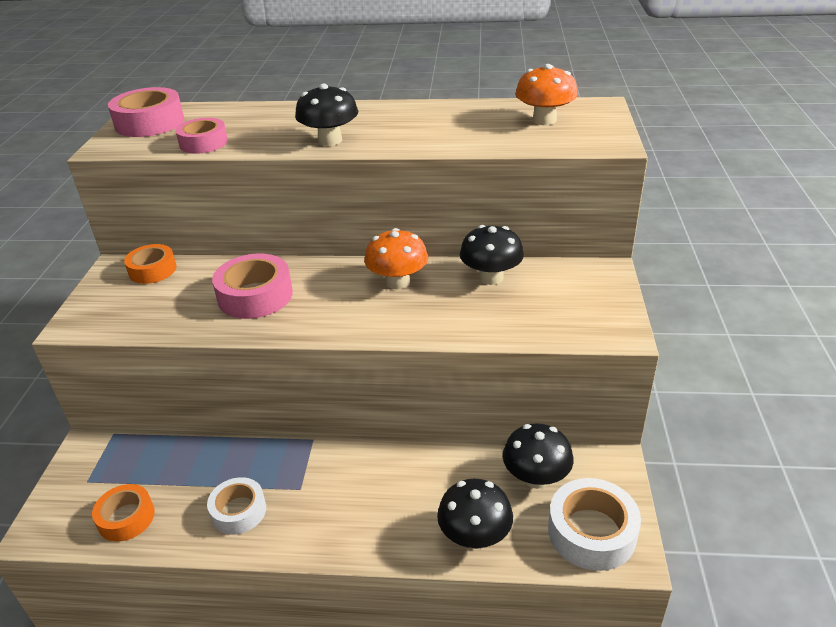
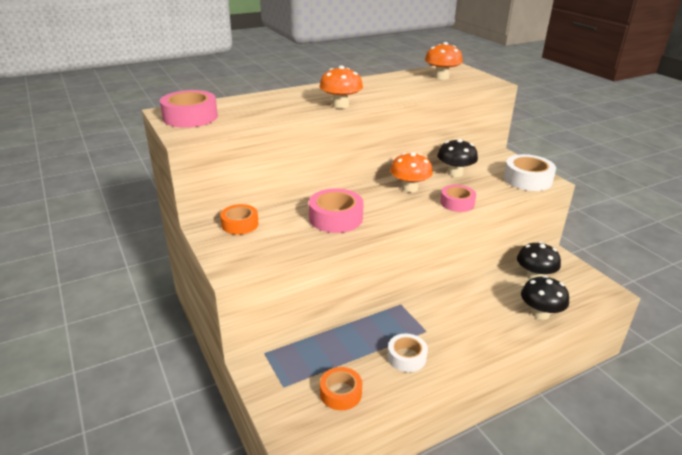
camera: 35 degrees left, 5 degrees down
(203, 143) = (257, 121): pink tape -> pink tape (457, 203)
(330, 140) = (340, 105): black mushroom -> orange mushroom
(591, 532) = (585, 289): white tape -> white tape (527, 179)

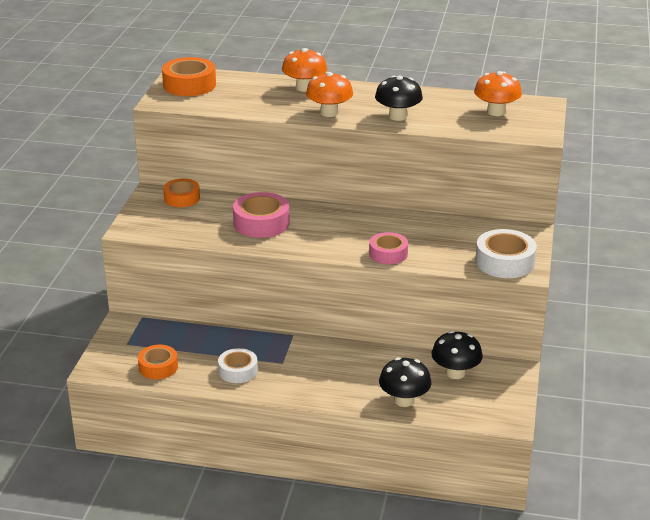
camera: 40 degrees right, 0 degrees up
(190, 117) = (189, 85): pink tape -> orange tape
(409, 188) = (369, 224): orange mushroom -> orange mushroom (304, 87)
(455, 173) = (441, 227): black mushroom -> black mushroom (398, 116)

